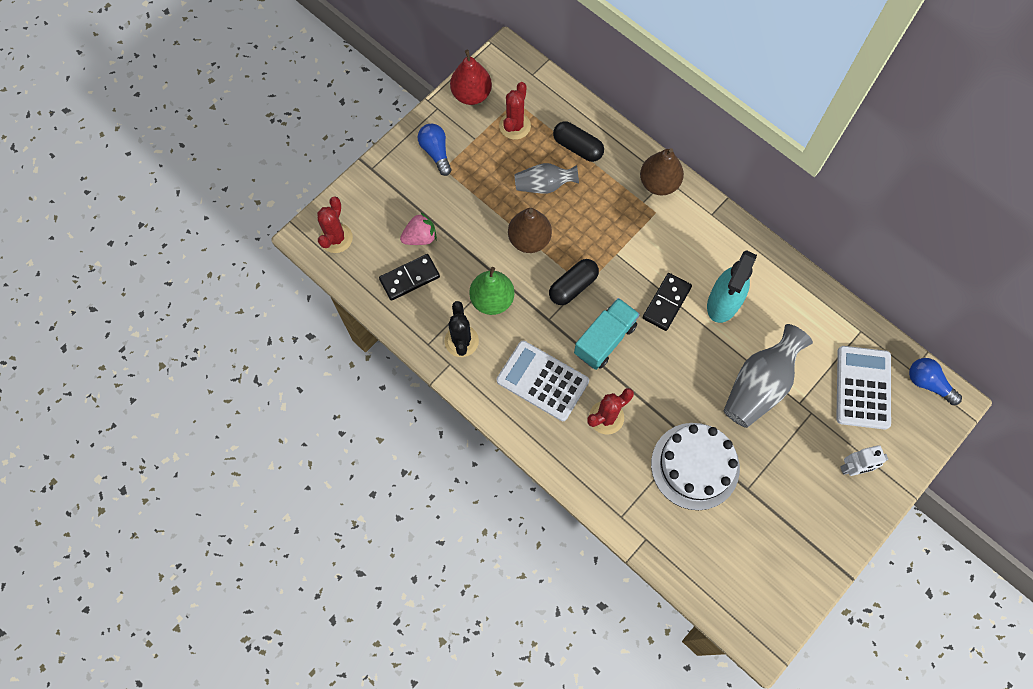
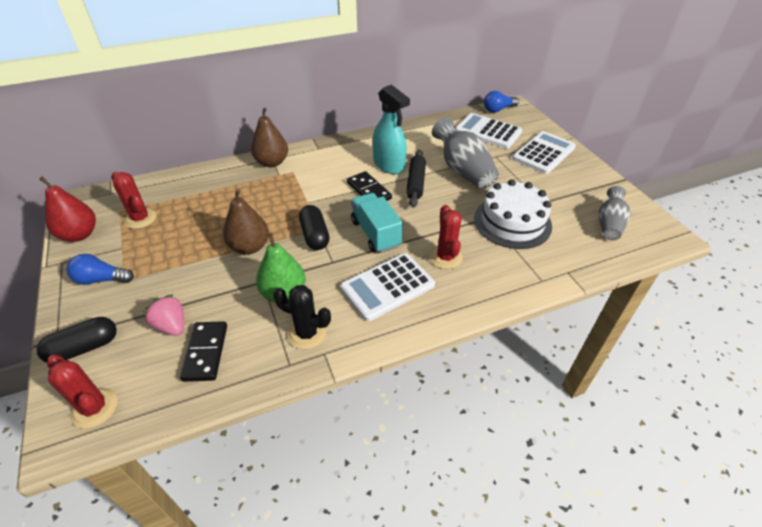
camera: 65 degrees left, 25 degrees down
(420, 237) = (171, 326): pink strawberry -> pink strawberry turned 45 degrees counterclockwise
(544, 185) = (211, 220): grey vase -> grey vase (609, 224)
(577, 147) = (200, 191): black capsule -> black capsule (84, 348)
(707, 344) = (416, 183): none -> black rolling pin
(852, 468) = (543, 153): white robot -> white calculator

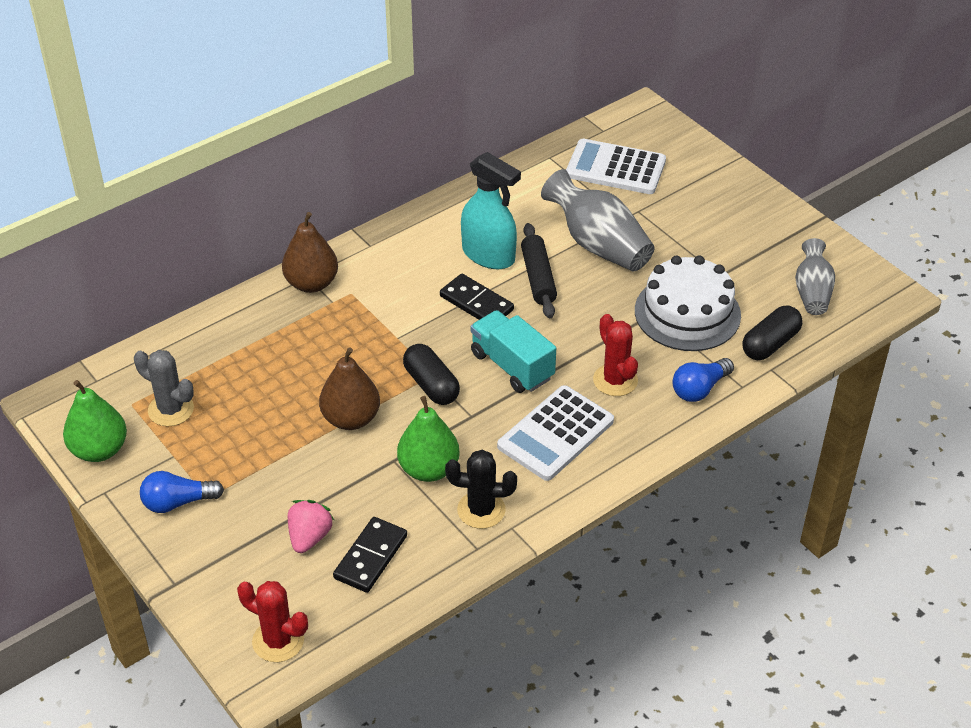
camera: 15 degrees left, 0 degrees up
(79, 234) = (99, 450): red pear -> green pear
(84, 348) = (217, 585): black capsule -> black capsule (770, 344)
(140, 219) = (171, 410): red cactus -> grey cactus
(171, 326) = (309, 537): pink strawberry -> pink strawberry turned 75 degrees clockwise
(206, 352) = (371, 557): black domino -> black domino turned 45 degrees clockwise
(498, 109) = (619, 122): blue light bulb -> blue light bulb (699, 389)
(543, 153) = (705, 193): white calculator -> none

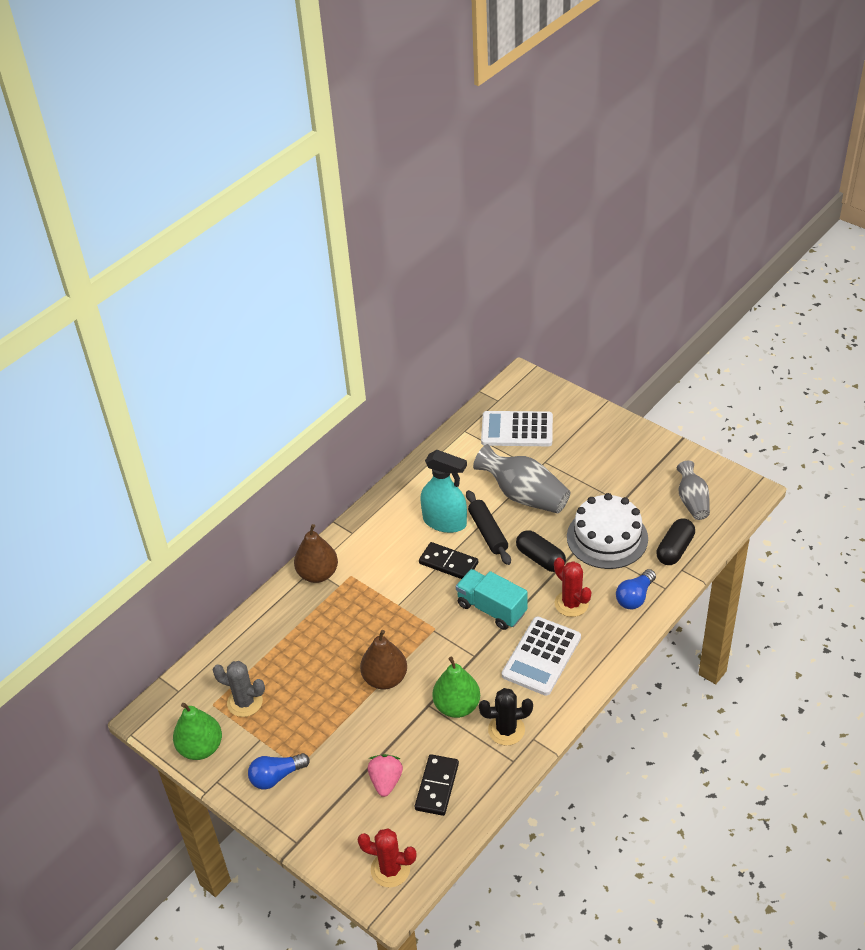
camera: 10 degrees left, 0 degrees up
(431, 385) = (436, 638): black capsule -> black capsule (540, 558)

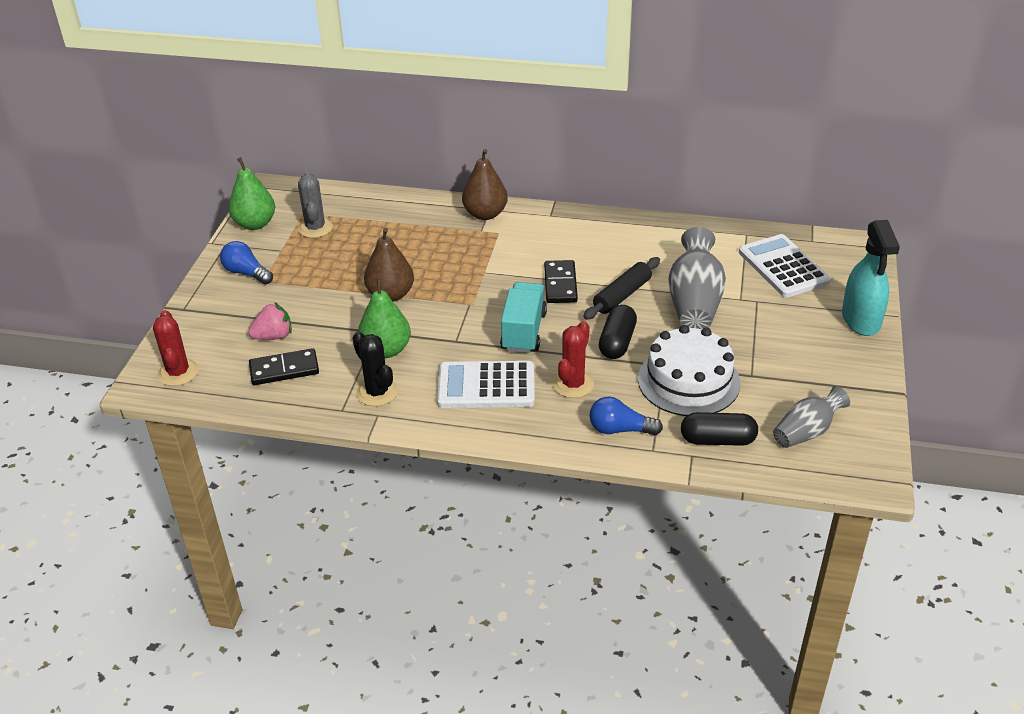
camera: 60 degrees right, 5 degrees down
(445, 522) = (612, 264): turquoise spray bottle -> turquoise spray bottle (861, 320)

